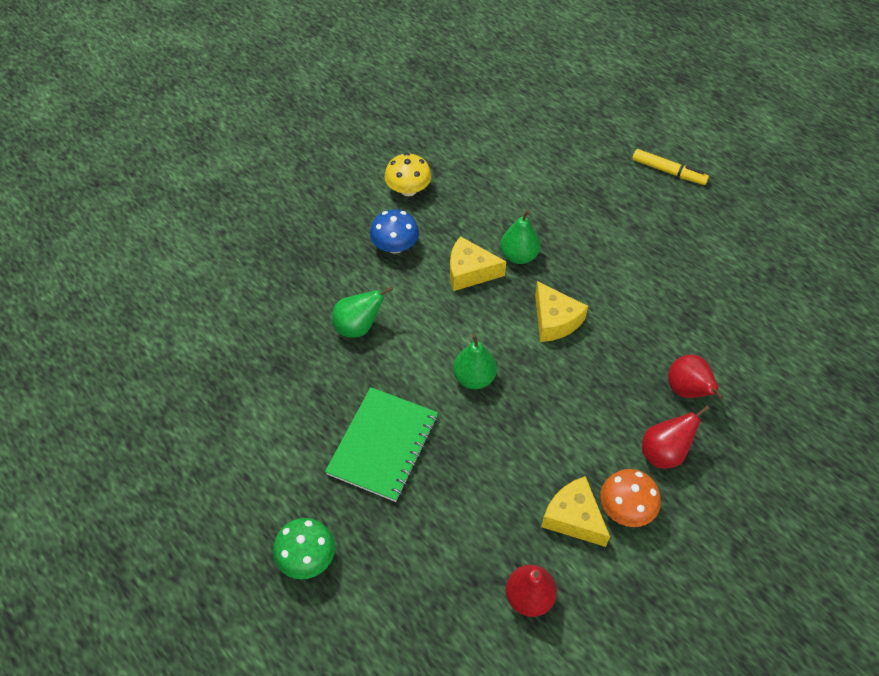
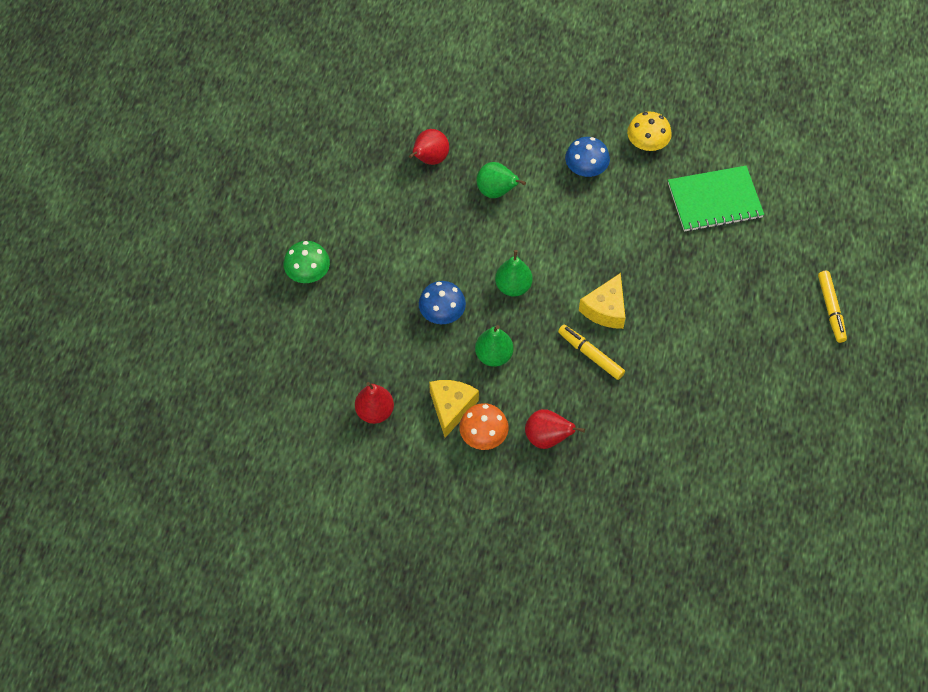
camera: 55 degrees right, 5 degrees up
(383, 445) = (417, 264): green notebook -> green notebook (714, 200)
(457, 457) = (442, 313): none -> blue mushroom
(470, 272) = (603, 230): yellow cheese -> none
(519, 256) = (646, 253): green pear -> green pear (493, 356)
(595, 361) = (590, 355): none -> yellow marker
(687, 390) = (614, 428): red pear -> red pear (429, 159)

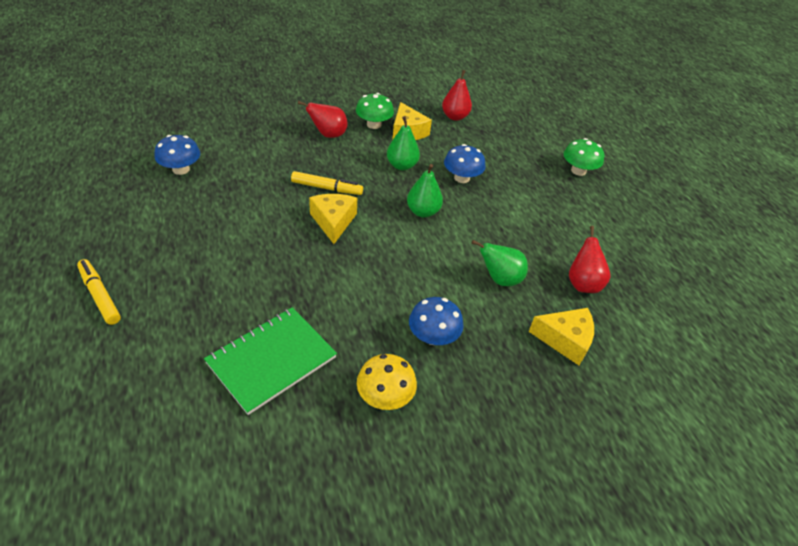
camera: 145 degrees right, 15 degrees down
(483, 436) = (374, 124): orange mushroom -> green mushroom
(487, 125) = (565, 340): none -> yellow cheese
(730, 442) = (181, 169): none -> blue mushroom

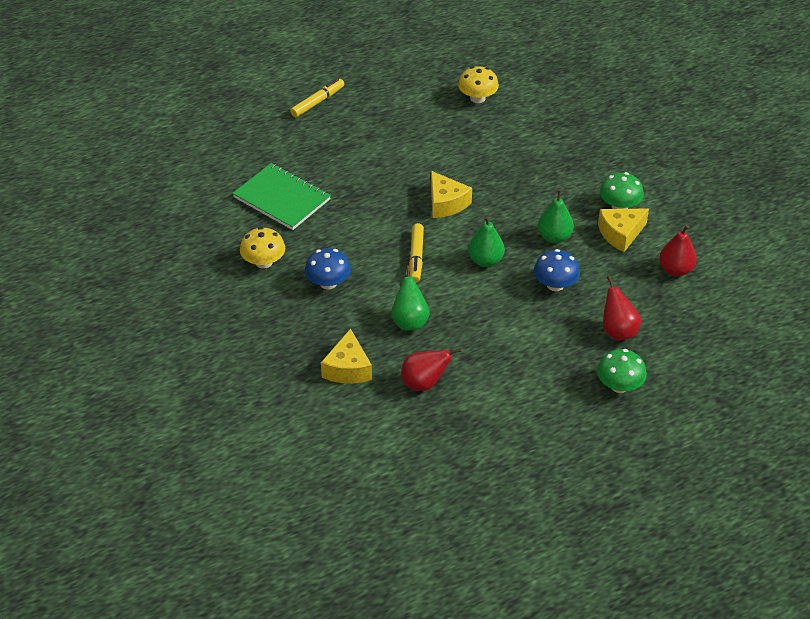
camera: 85 degrees right, 0 degrees up
(181, 169) = (477, 98): blue mushroom -> yellow mushroom
(326, 188) = (492, 191): yellow marker -> yellow marker (416, 257)
(328, 135) = (581, 176): red pear -> red pear (618, 331)
(333, 222) = (446, 203): yellow cheese -> yellow cheese turned 75 degrees clockwise

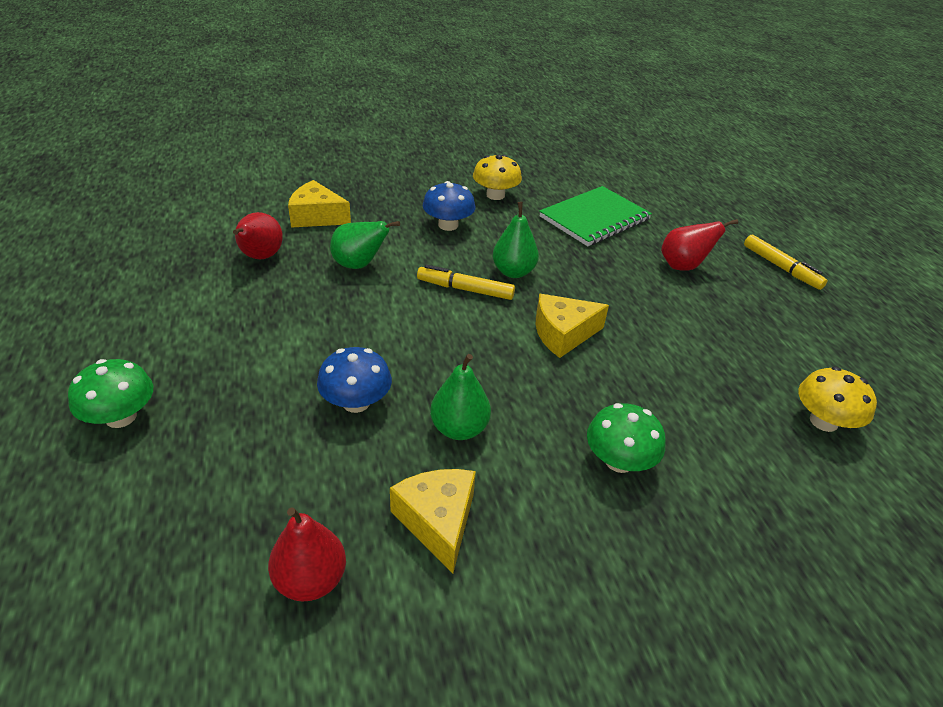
camera: 100 degrees right, 5 degrees down
(485, 260) = (436, 345): green pear -> green pear (513, 272)
(618, 331) = (221, 447): red pear -> red pear (683, 266)
(619, 206) = (512, 544): green mushroom -> green mushroom (619, 461)

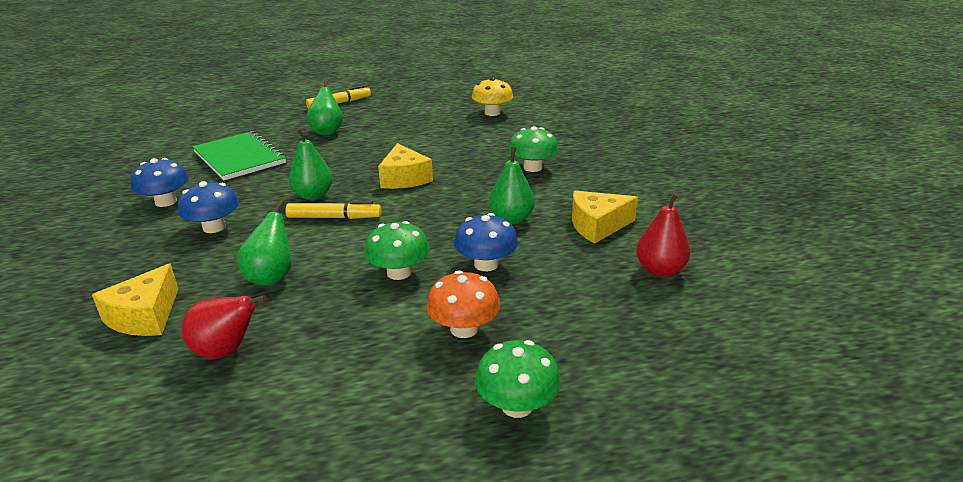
camera: 85 degrees left, 10 degrees down
(244, 384) = (464, 329): none -> orange mushroom
(351, 338) = (399, 272): none -> green mushroom
(465, 289) = (334, 217): yellow marker -> yellow marker turned 105 degrees counterclockwise
(495, 195) = (166, 202): yellow mushroom -> blue mushroom
(683, 266) = (327, 131): red pear -> green pear

